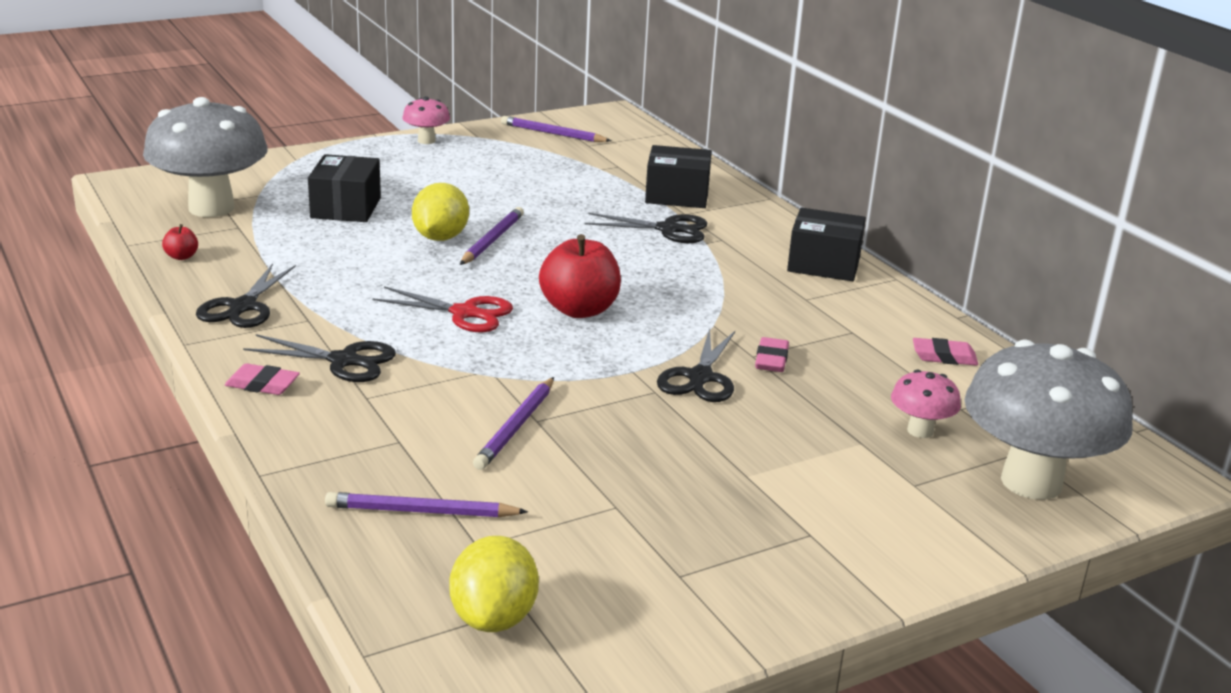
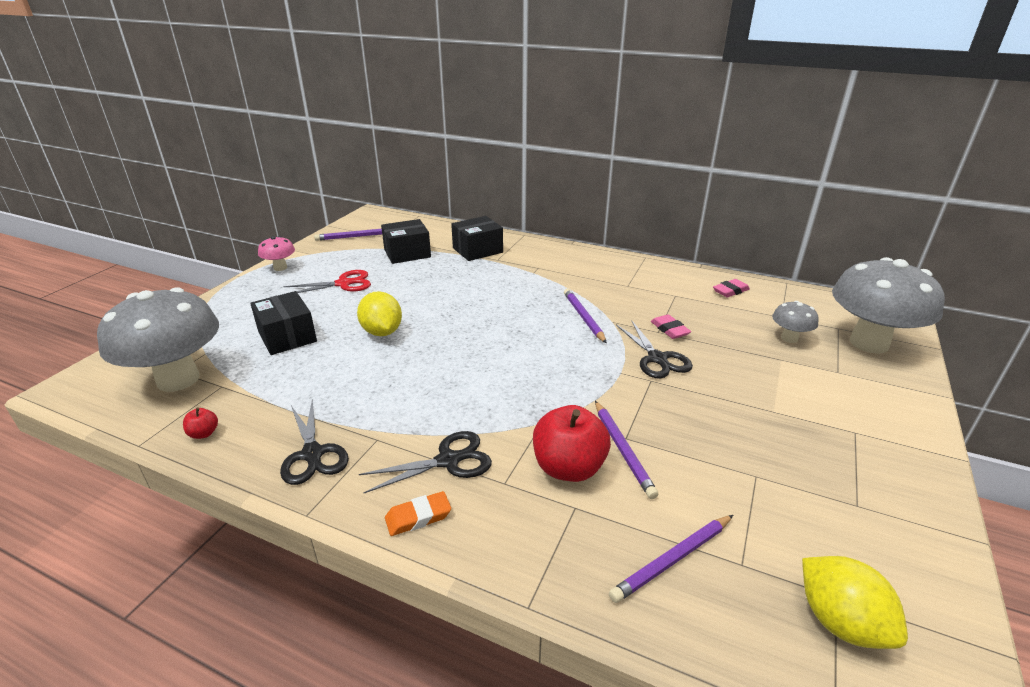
camera: 35 degrees left, 5 degrees up
(262, 384) = (418, 517): pink eraser -> orange eraser
(464, 313) = (473, 380): red scissors -> red scissors (343, 284)
(492, 240) = (417, 320): purple pencil -> purple pencil (583, 317)
(579, 310) = (534, 345): red apple -> red apple (569, 467)
(668, 229) = (503, 272): black scissors -> none
(823, 264) = (605, 262): black box -> black box (407, 253)
(920, 431) = (789, 338): pink mushroom -> grey mushroom

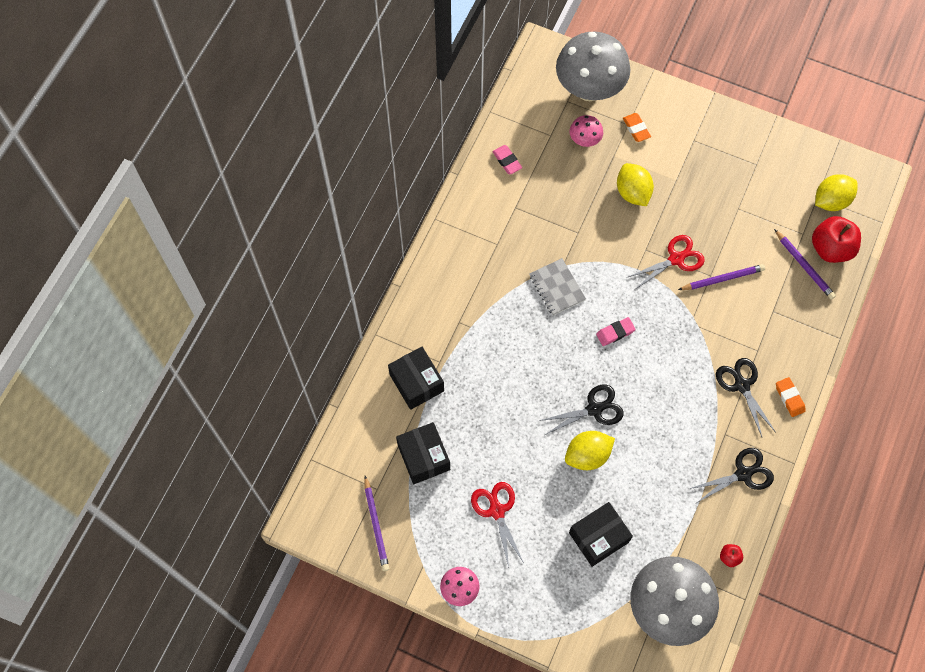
camera: 90 degrees left, 35 degrees up
(569, 467) = (741, 312): red apple -> red apple (830, 248)
(583, 317) = (557, 287): purple pencil -> grey notebook
(644, 405) = (676, 259): none -> red scissors
(657, 358) = (617, 240): black scissors -> black scissors (594, 409)
(669, 329) = (575, 223): pink eraser -> pink eraser (615, 332)
(732, 372) = (632, 193): none -> yellow lemon
(789, 338) = (584, 140): grey mushroom -> pink mushroom
(835, 378) = (636, 129): none -> orange eraser

